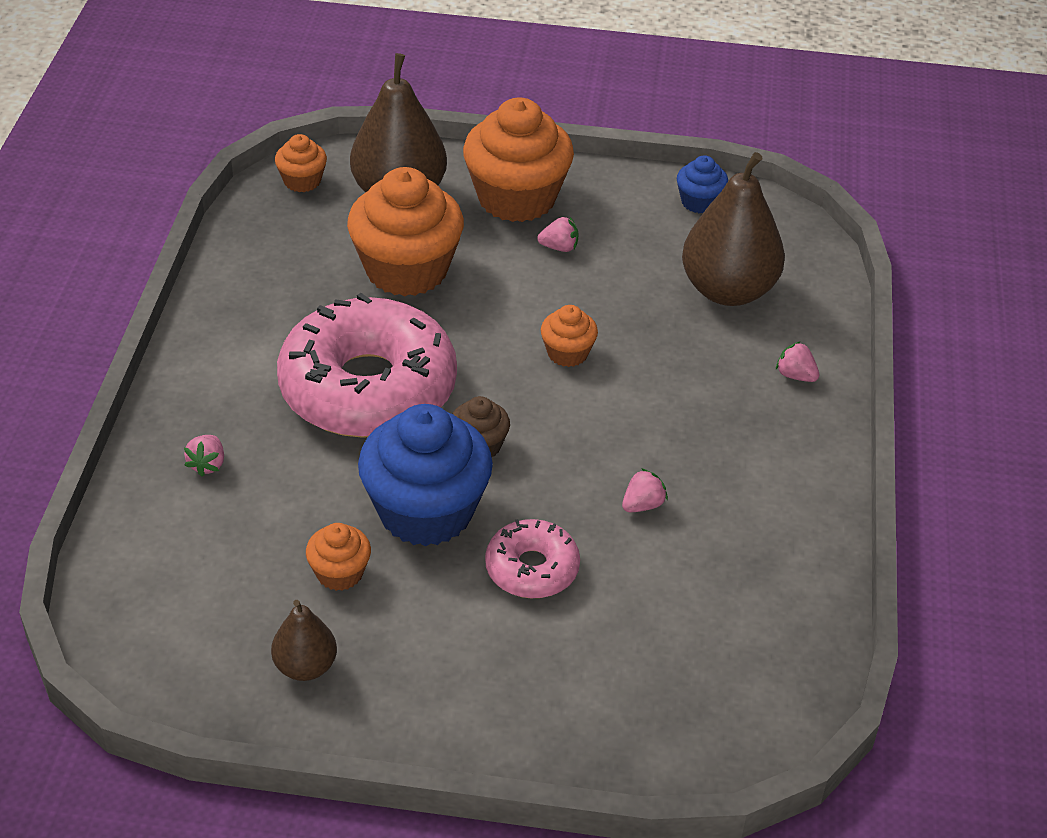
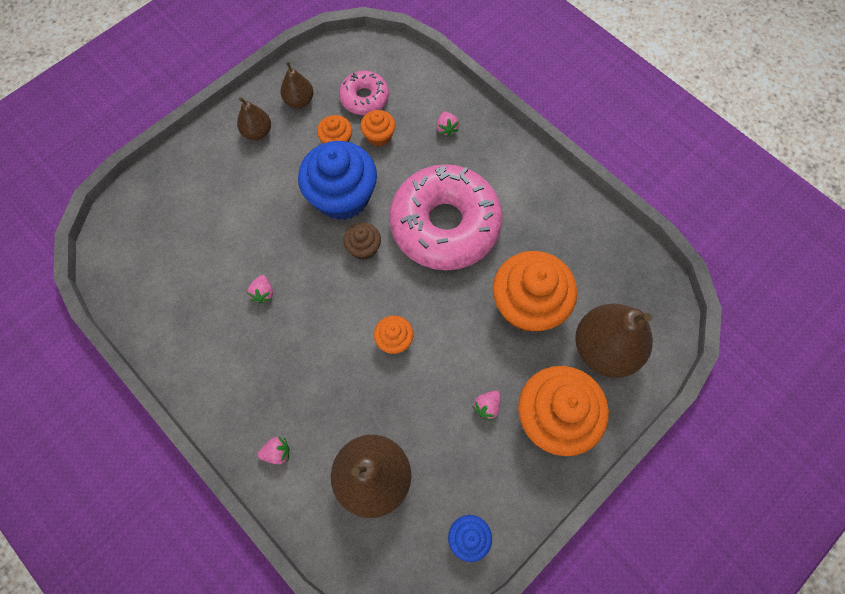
camera: 130 degrees right, 25 degrees up
(207, 464) = (446, 128): pink strawberry -> pink strawberry turned 150 degrees counterclockwise
(302, 181) = (654, 302): orange cupcake -> orange cupcake (379, 136)
(412, 681) = (257, 132): none -> brown pear
(532, 569) = (271, 216): pink donut -> pink donut (364, 98)

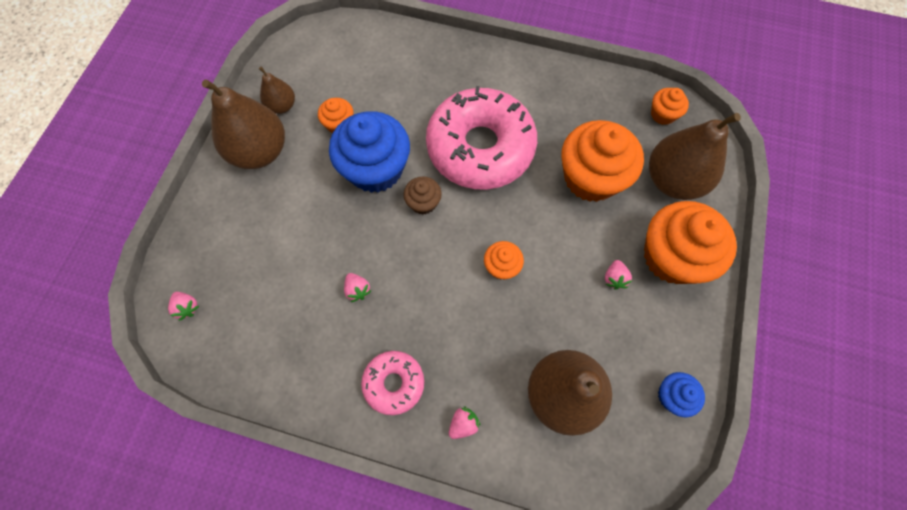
camera: 30 degrees left, 0 degrees up
(257, 132) = (260, 151): brown pear -> brown pear, size x1.93
(364, 98) = (340, 76): pink donut -> pink donut (394, 383)
(379, 136) = (374, 102): orange cupcake -> orange cupcake (663, 114)
(446, 128) = (429, 68): pink strawberry -> pink strawberry (187, 307)

